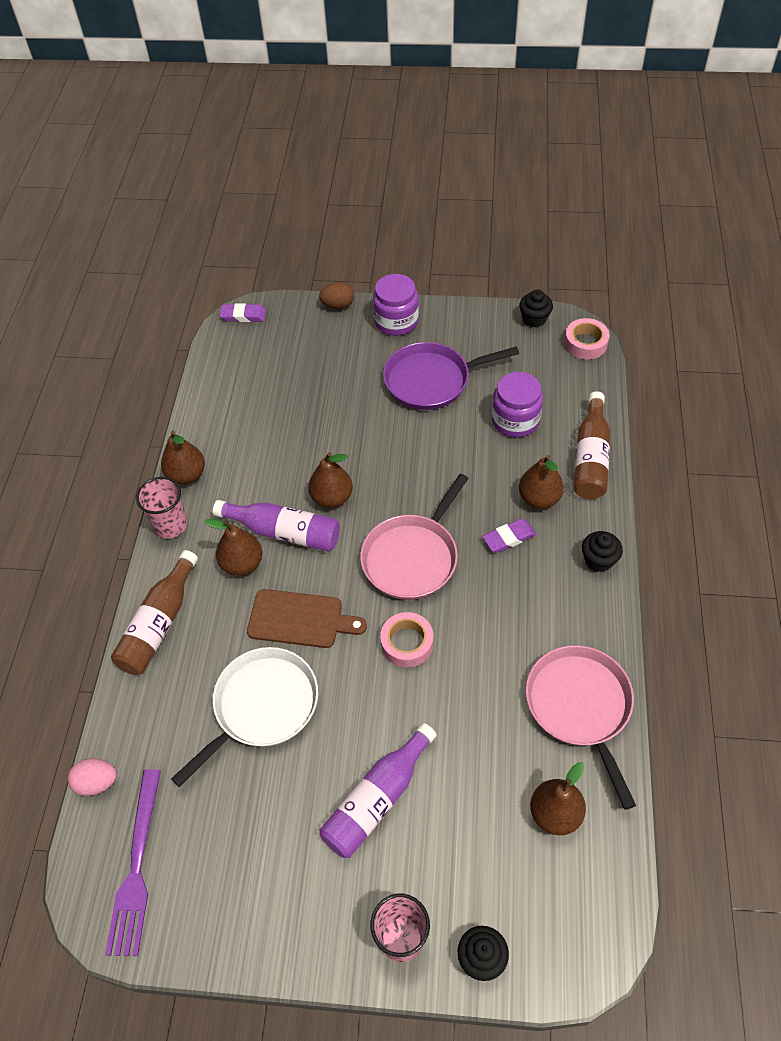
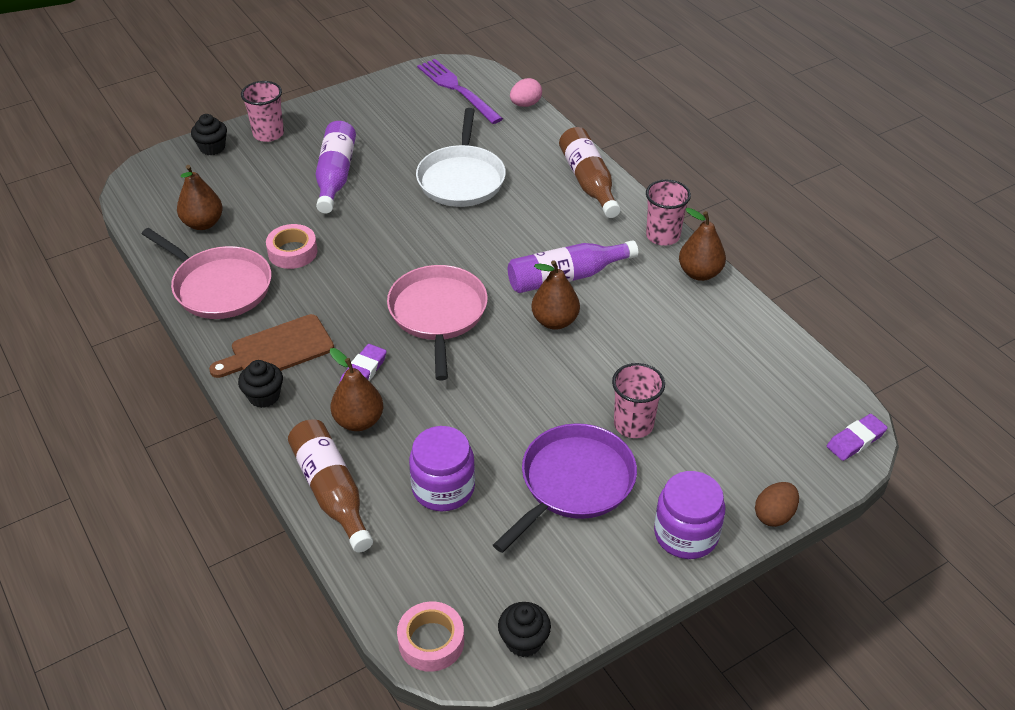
camera: 140 degrees right, 10 degrees down
(242, 564) = (573, 241): brown pear -> none
(300, 619) = (488, 233): brown cutting board -> brown cutting board (277, 350)
(358, 394) = (633, 424): none -> pink cup
(407, 643) = (389, 259): pink tape -> pink tape (292, 252)

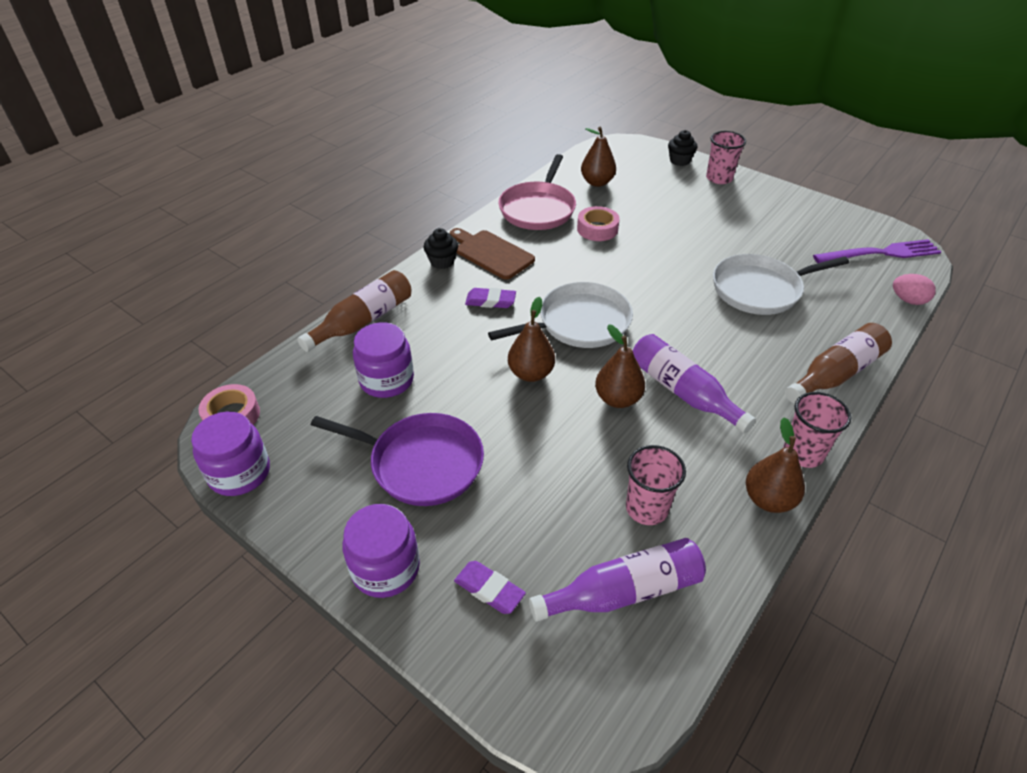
camera: 70 degrees right, 0 degrees up
(335, 176) = (700, 223): purple bottle -> purple bottle (624, 591)
(359, 421) = (438, 314): brown pear -> brown pear (531, 373)
(438, 314) = (579, 323): pink pan -> white pan
(457, 89) = (880, 253): purple fork -> purple fork turned 45 degrees clockwise
(524, 641) = (239, 473): black cupcake -> purple jar
(633, 424) = (513, 491): pink cup -> pink cup (646, 508)
(774, 515) = (435, 649): brown egg -> none
(855, 440) = (586, 724): purple eraser -> purple eraser (489, 589)

